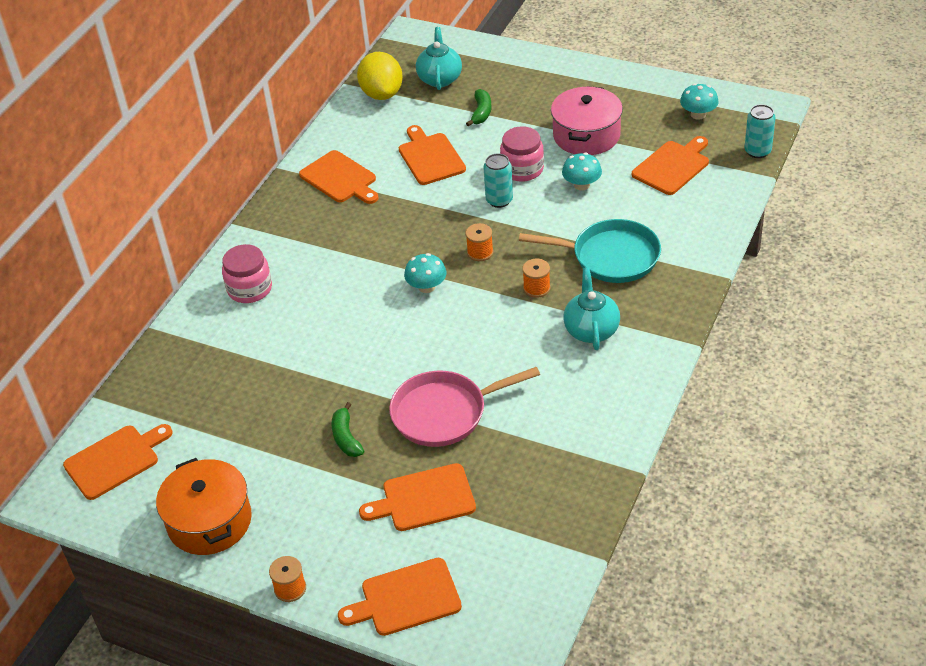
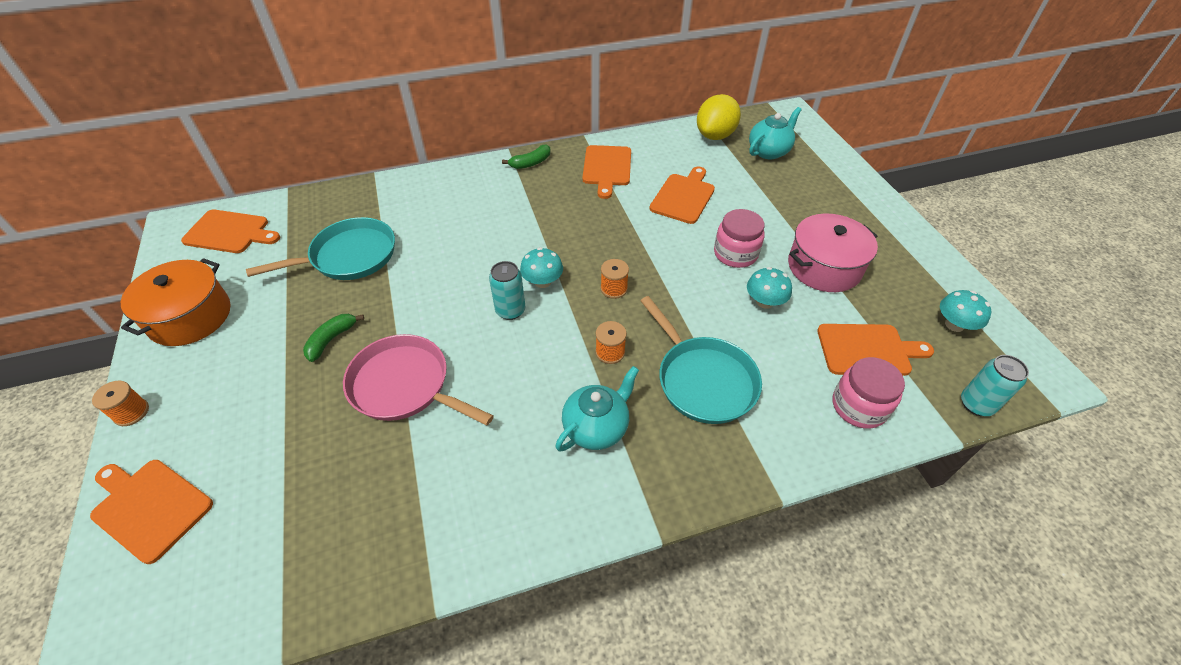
camera: 45 degrees right, 5 degrees up
(250, 289) = (451, 193): pink jar -> pink jar (859, 406)
(254, 389) = (349, 256): none -> turquoise pan
(424, 499) = (287, 439): orange cutting board -> none
(481, 112) = (765, 193): green banana -> green banana (531, 163)
(499, 200) = (684, 262): turquoise can -> turquoise can (510, 310)

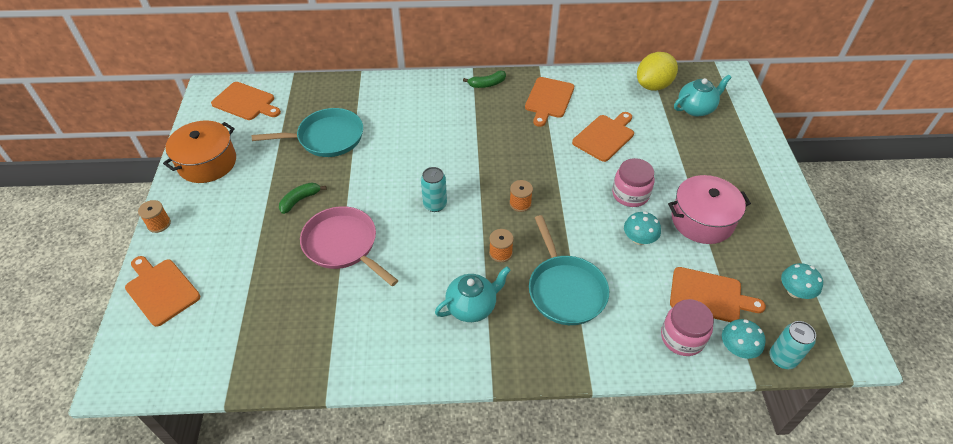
camera: 15 degrees right, 0 degrees up
(542, 281) = (466, 187): turquoise mushroom -> turquoise mushroom (737, 348)

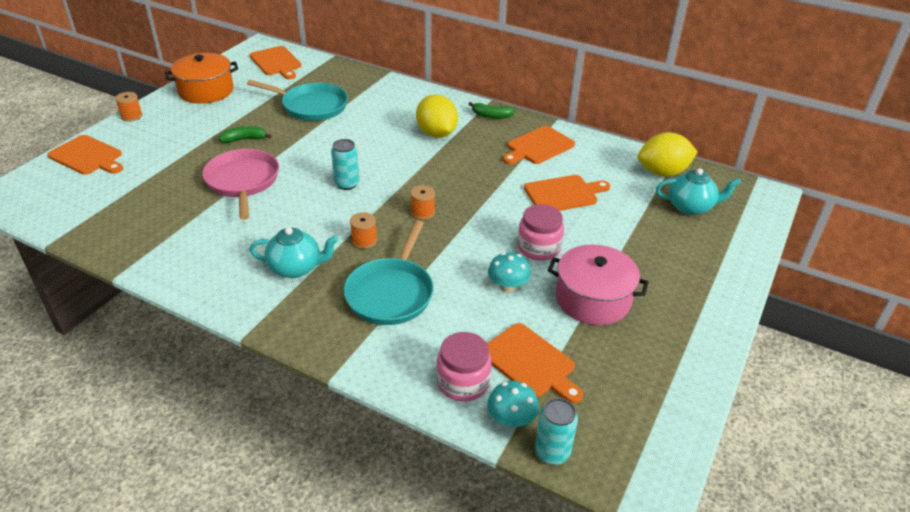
camera: 30 degrees right, 10 degrees down
(161, 290) = (87, 156): orange cutting board -> orange cutting board turned 135 degrees clockwise
(460, 121) = (436, 134): none -> yellow lemon
(795, 291) = (633, 404): turquoise mushroom -> none

